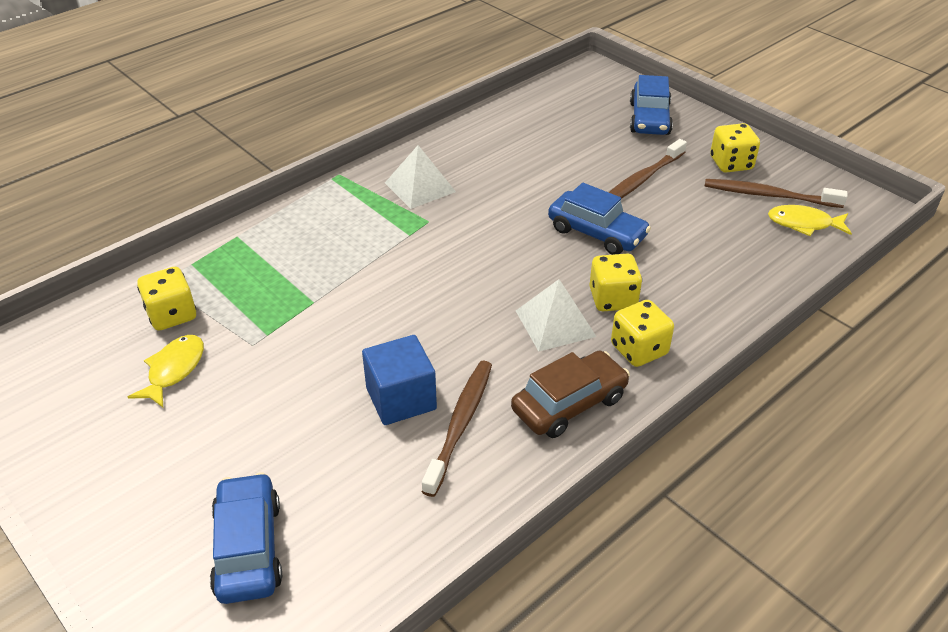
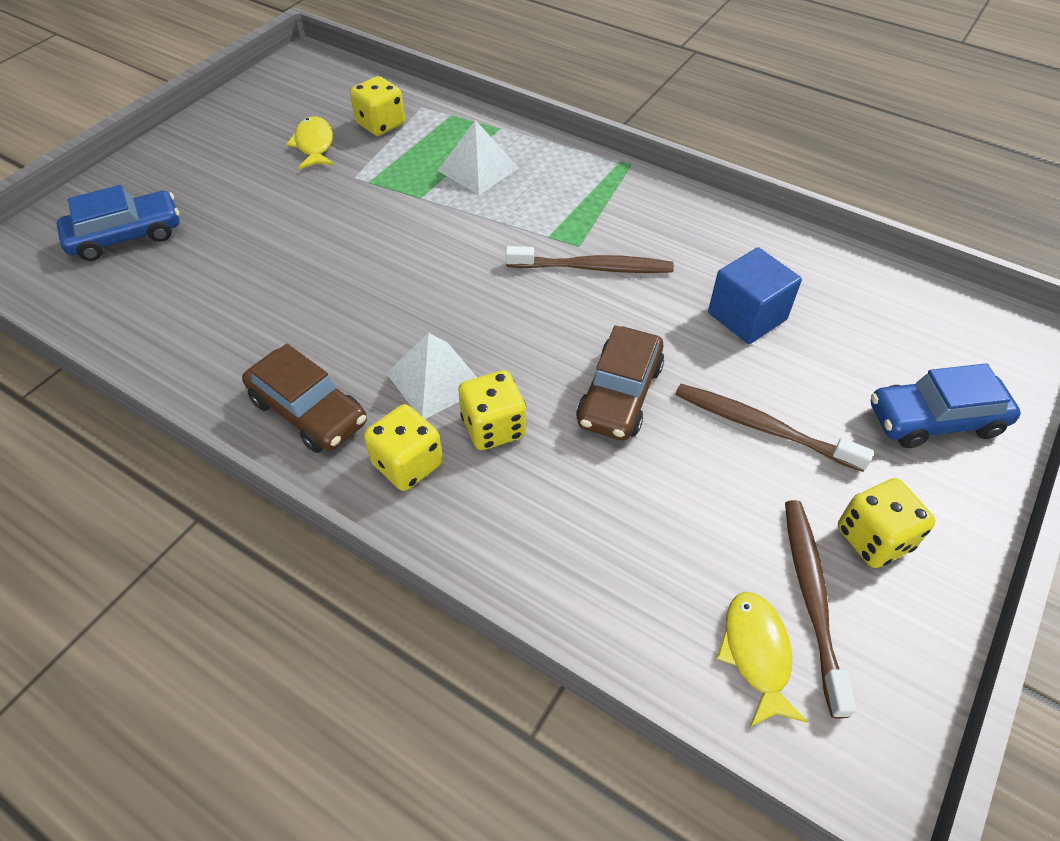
camera: 75 degrees right, 10 degrees up
(174, 370) = (314, 145): yellow fish -> yellow fish turned 105 degrees counterclockwise
(401, 399) = (299, 284): blue cube -> blue cube (747, 316)
(420, 187) = (638, 225): white pyramid -> white pyramid (478, 169)
(460, 424) = (270, 331): brown toothbrush -> brown toothbrush (593, 268)
(597, 233) = (620, 395): blue car -> brown car

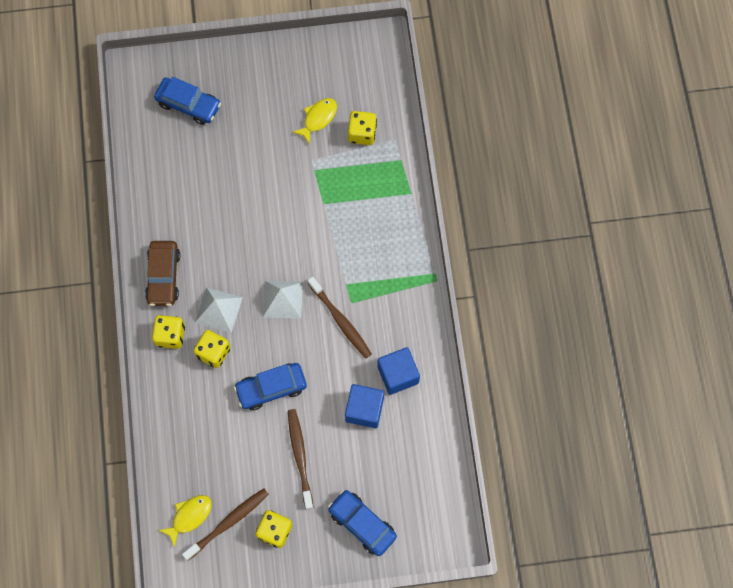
camera: 50 degrees right, 20 degrees up
(478, 169) = (368, 211): white pyramid -> white pyramid (282, 299)
(620, 395) = (271, 388): brown car -> blue car
(724, 259) = (398, 375): none -> blue cube

